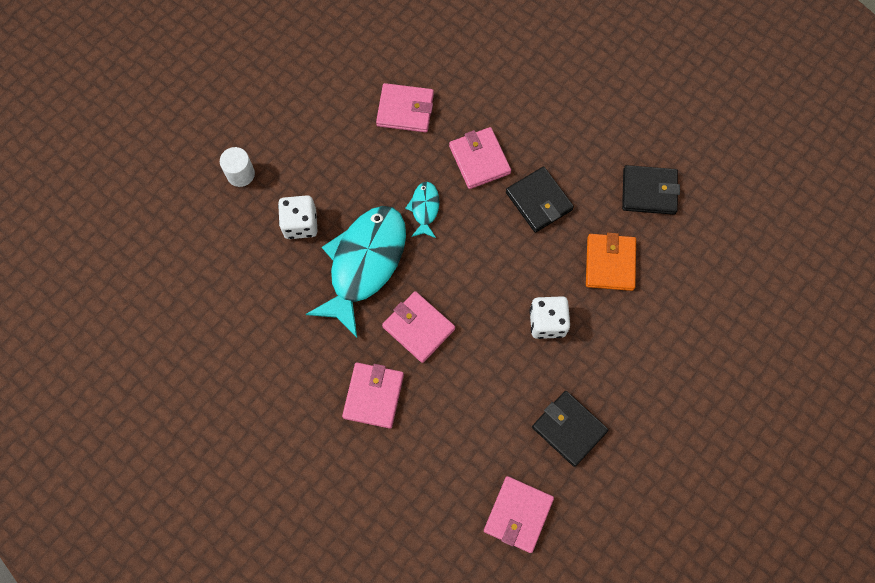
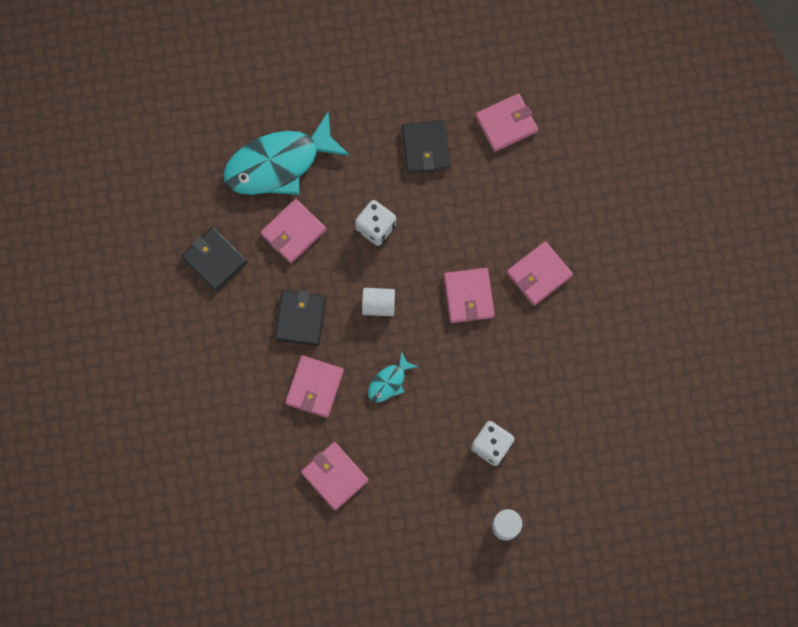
camera: 140 degrees left, 5 degrees up
(364, 264) = (469, 375): turquoise fish -> turquoise fish (278, 164)
(487, 261) = (378, 305): none -> white cylinder
(610, 263) = (293, 232): orange wallet -> pink wallet

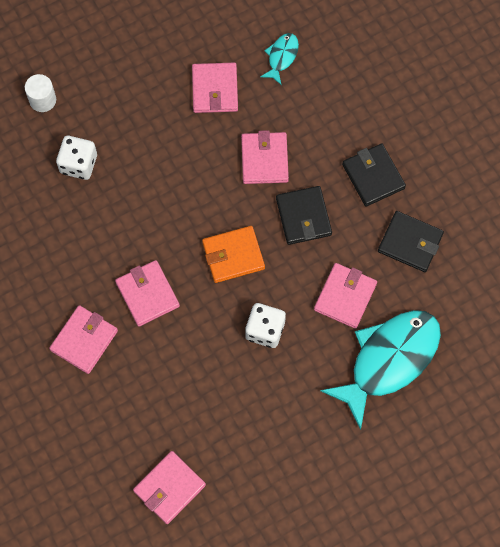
camera: 160 degrees right, 5 degrees down
(334, 476) = (215, 89): pink wallet -> pink wallet turned 60 degrees clockwise
(378, 305) = (233, 255): white cylinder -> orange wallet
(389, 382) = (196, 188): turquoise fish -> turquoise fish (281, 57)
(425, 148) = (245, 431): black wallet -> black wallet (373, 176)

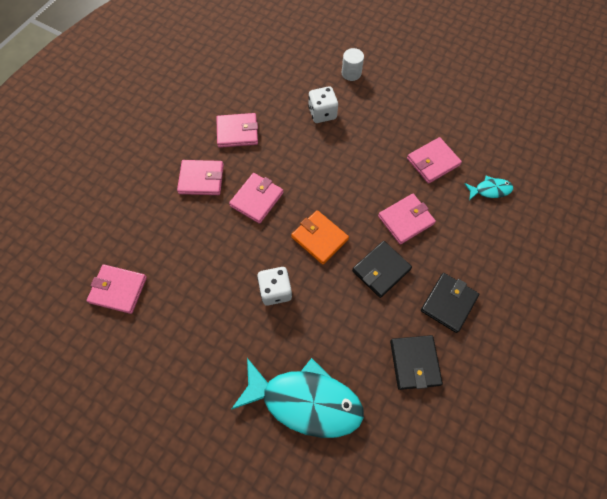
camera: 60 degrees right, 5 degrees down
(345, 296) = (337, 335): pink wallet -> pink wallet (237, 132)

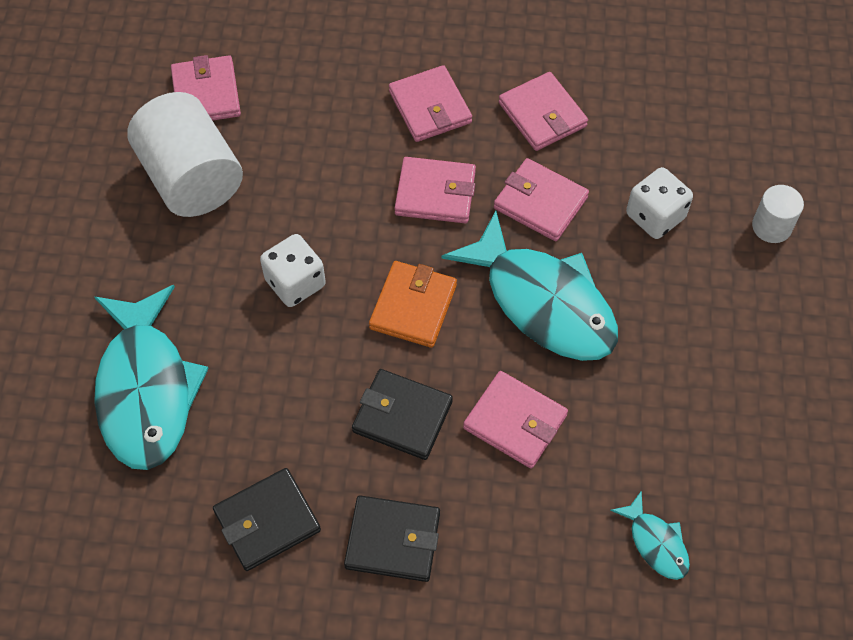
camera: 65 degrees right, 5 degrees down
(173, 321) = (191, 178): none -> white cylinder
(346, 179) = (543, 302): none -> turquoise fish
(433, 162) = (659, 426): pink wallet -> pink wallet (540, 203)

